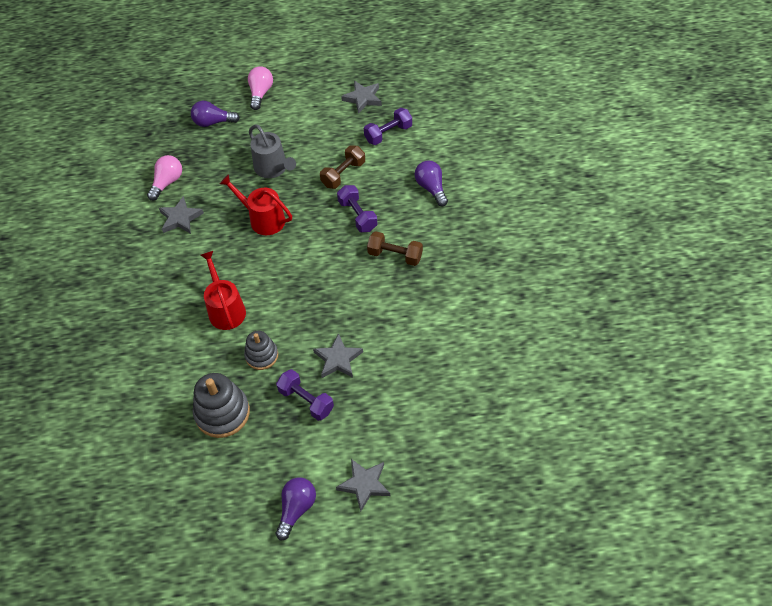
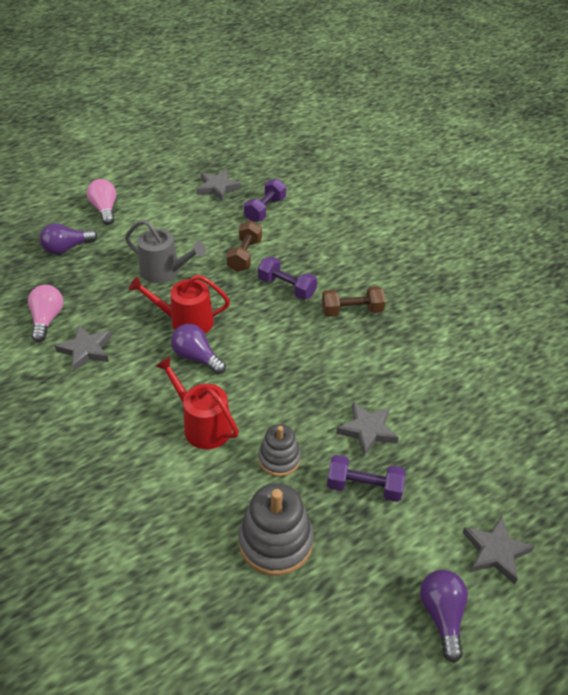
camera: 30 degrees left, 10 degrees down
(431, 188) = (342, 243): purple light bulb -> purple light bulb (196, 357)

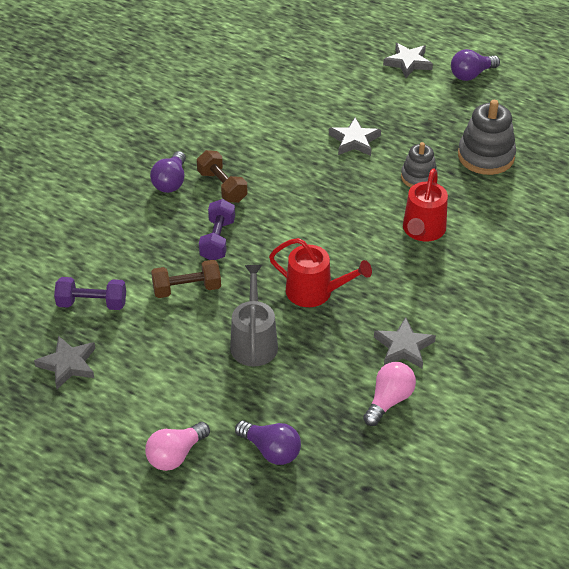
camera: 115 degrees left, 0 degrees up
(47, 319) = (389, 400): pink light bulb -> pink light bulb turned 150 degrees clockwise
(186, 321) = (314, 292): red watering can -> red watering can turned 45 degrees counterclockwise
(196, 357) = (354, 265): purple light bulb -> purple light bulb (171, 182)
(364, 487) = (407, 128): purple dumbbell -> none

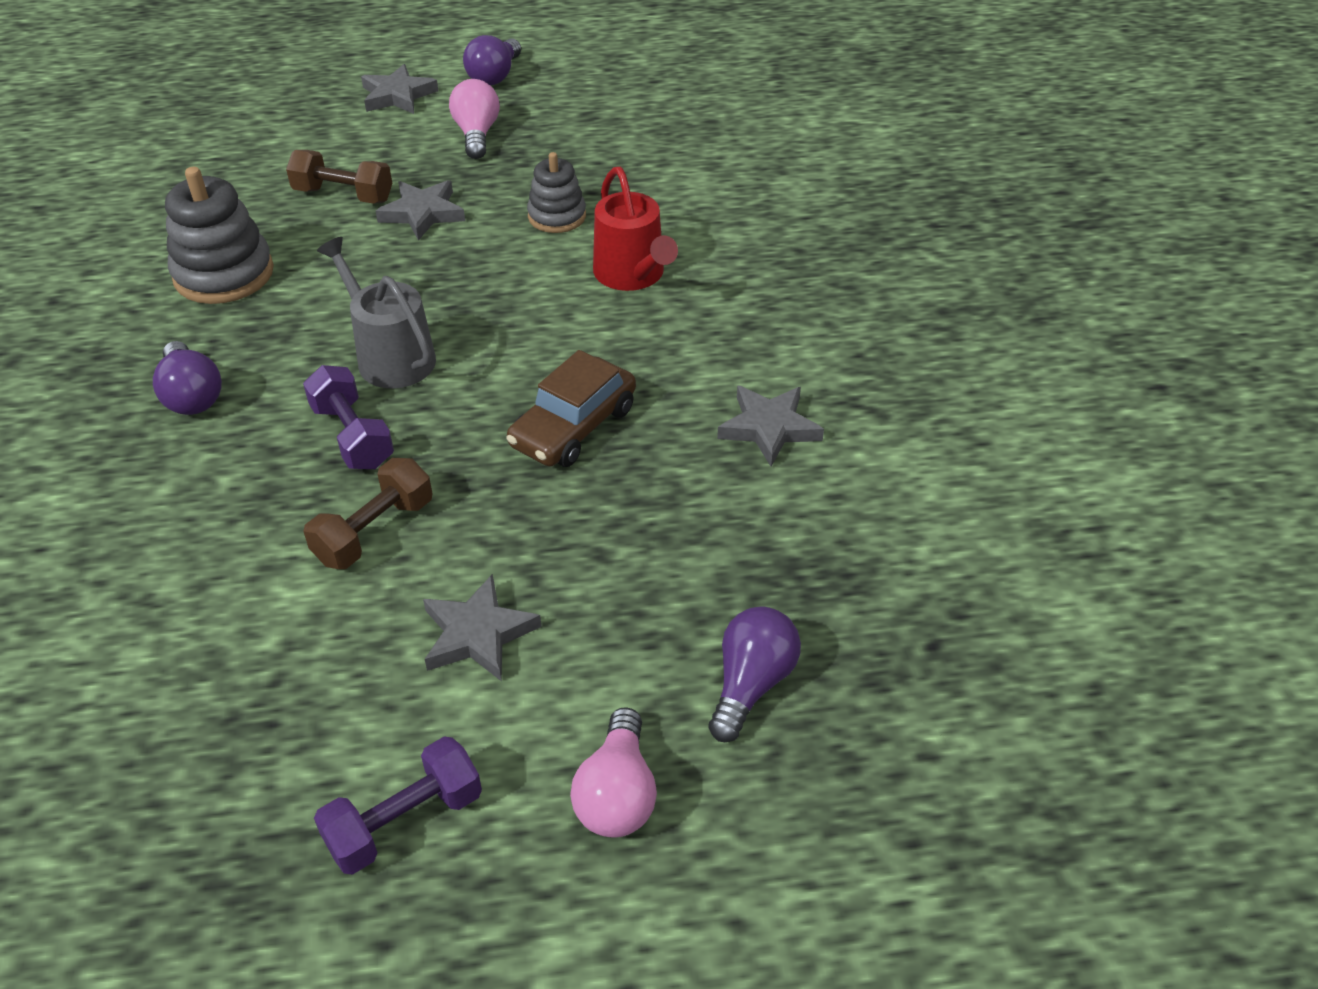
camera: 40 degrees left, 0 degrees up
(68, 364) = (281, 773): grey star -> grey star (477, 634)
(92, 303) = (229, 647): purple dumbbell -> purple dumbbell (404, 821)
(222, 186) = (284, 361): brown dumbbell -> brown dumbbell (343, 195)
(254, 342) = (559, 545): grey watering can -> grey watering can (391, 356)
(271, 450) = (751, 684): purple light bulb -> purple light bulb turned 60 degrees counterclockwise
(314, 292) = (573, 427): red watering can -> brown car
(389, 400) = (828, 508): pink light bulb -> pink light bulb (477, 134)
(486, 156) = (614, 155): grey stacking toy -> grey stacking toy (224, 274)

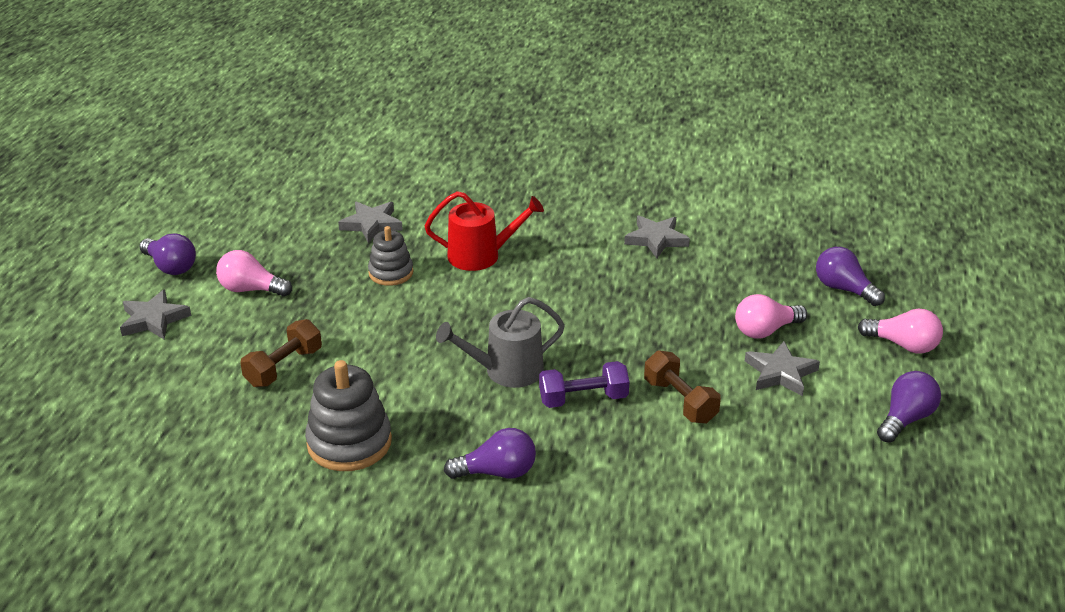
camera: 70 degrees left, 10 degrees down
(404, 821) = (905, 419): purple dumbbell -> purple light bulb
(422, 213) = (340, 331): grey star -> grey star (371, 224)
(573, 427) = (620, 307): brown car -> none
(583, 597) = (765, 330): none -> pink light bulb

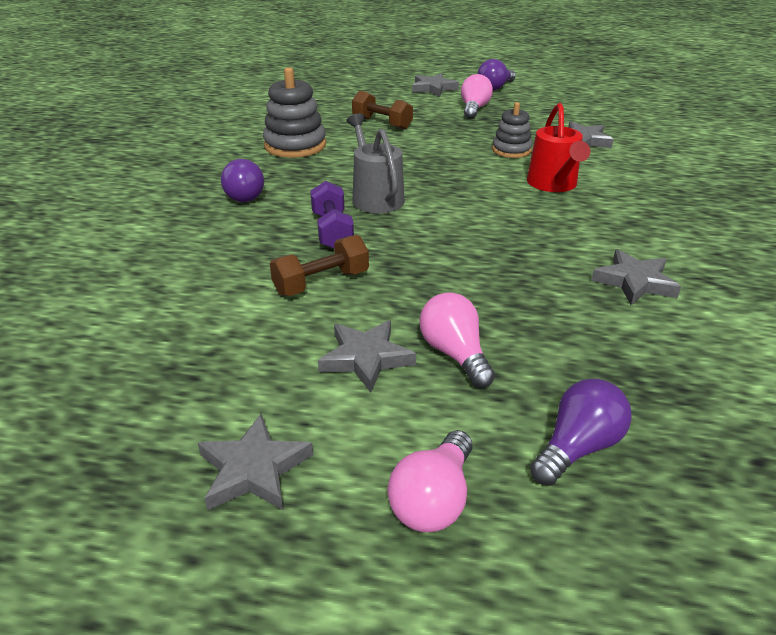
camera: 90 degrees right, 0 degrees up
(905, 419) = (254, 469): purple light bulb -> grey star

